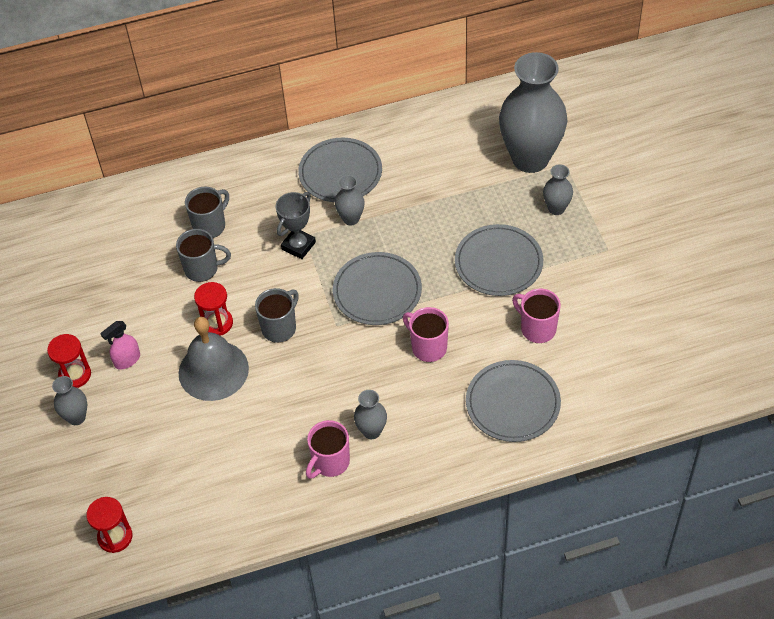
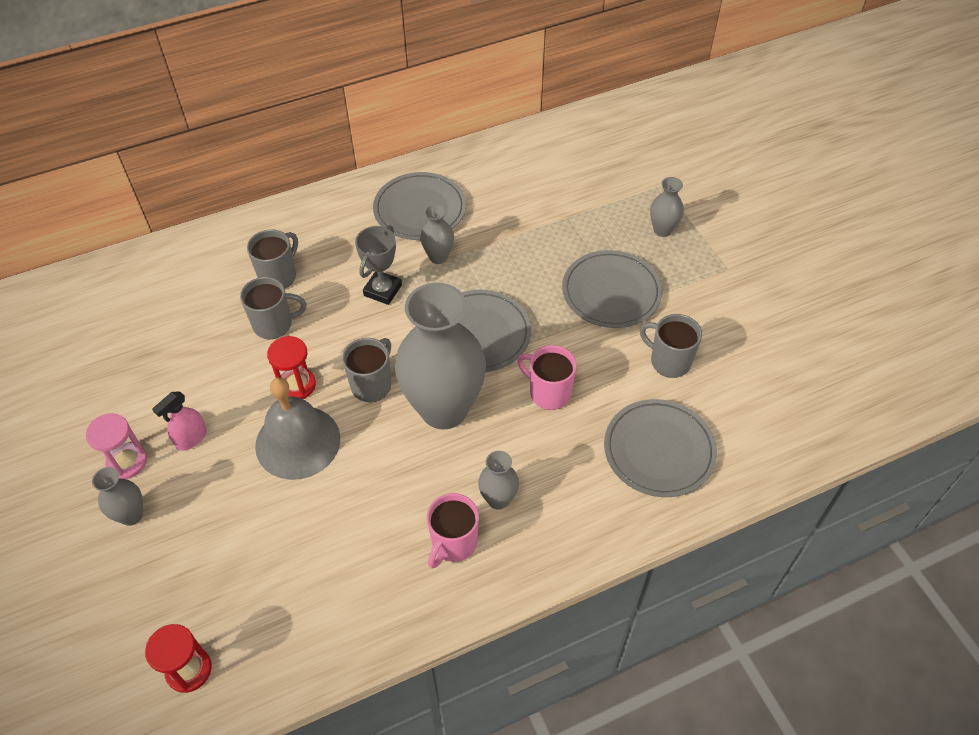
camera: 10 degrees left, 0 degrees up
(75, 375) = (127, 462): red hourglass -> pink hourglass
(530, 159) = (623, 181): grey vase -> grey vase (444, 409)
(537, 328) = (669, 361): pink mug -> grey mug

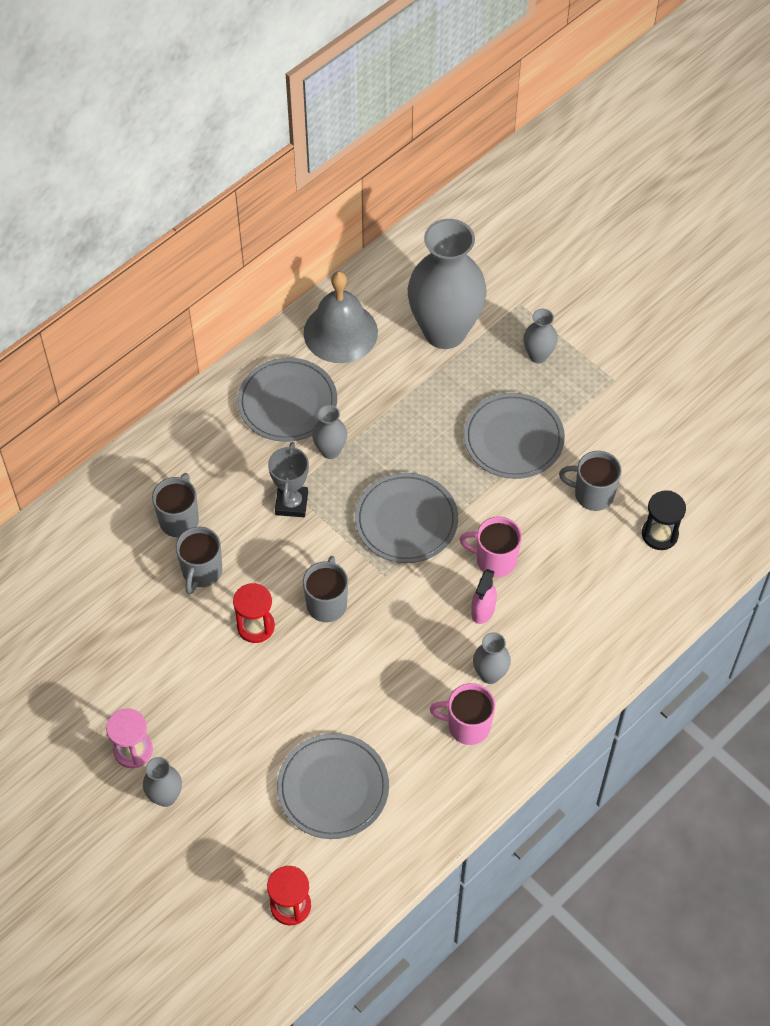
camera: 20 degrees left, 5 degrees up
(191, 438) = (182, 709): pink spray bottle -> pink spray bottle (483, 610)
(274, 324) = (201, 572): grey mug -> grey mug turned 135 degrees clockwise
(298, 442) = (284, 680): grey bell -> grey bell (340, 332)
(444, 409) = (405, 606): grey vase -> grey vase (445, 331)
(453, 543) = (467, 726): pink mug -> pink mug turned 90 degrees clockwise
(659, 450) = (613, 584): grey plate -> grey plate (333, 788)
(724, 417) = (659, 534): none -> black hourglass

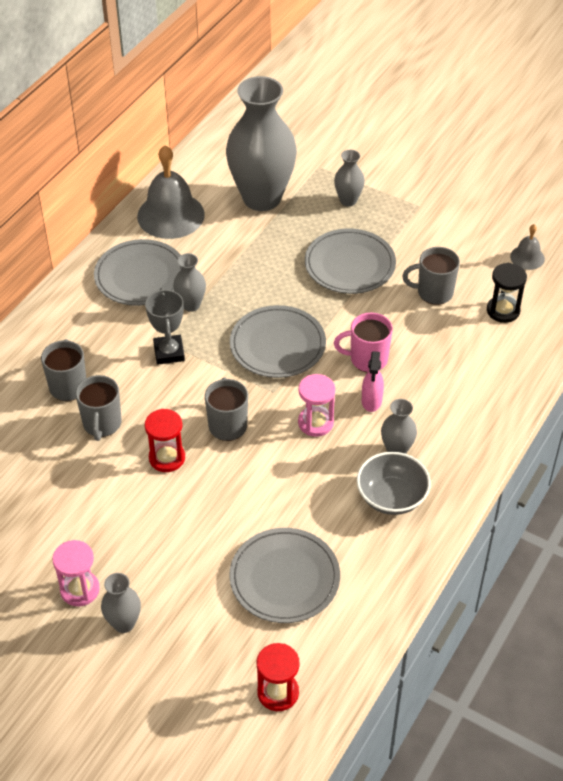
camera: 15 degrees left, 10 degrees down
(417, 622) = (315, 423): none -> pink hourglass
(467, 726) = (391, 497): pink mug -> grey bowl
(710, 473) = (527, 257): none -> grey bell

